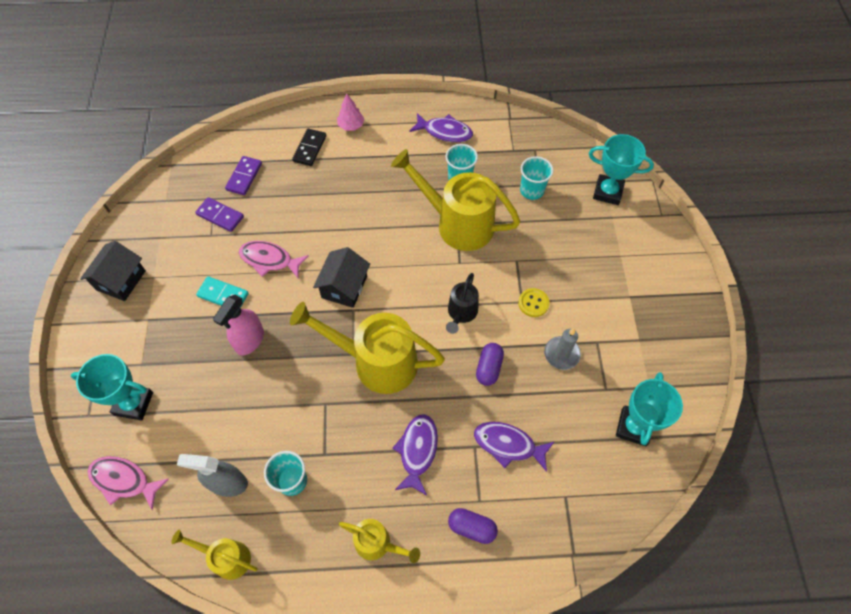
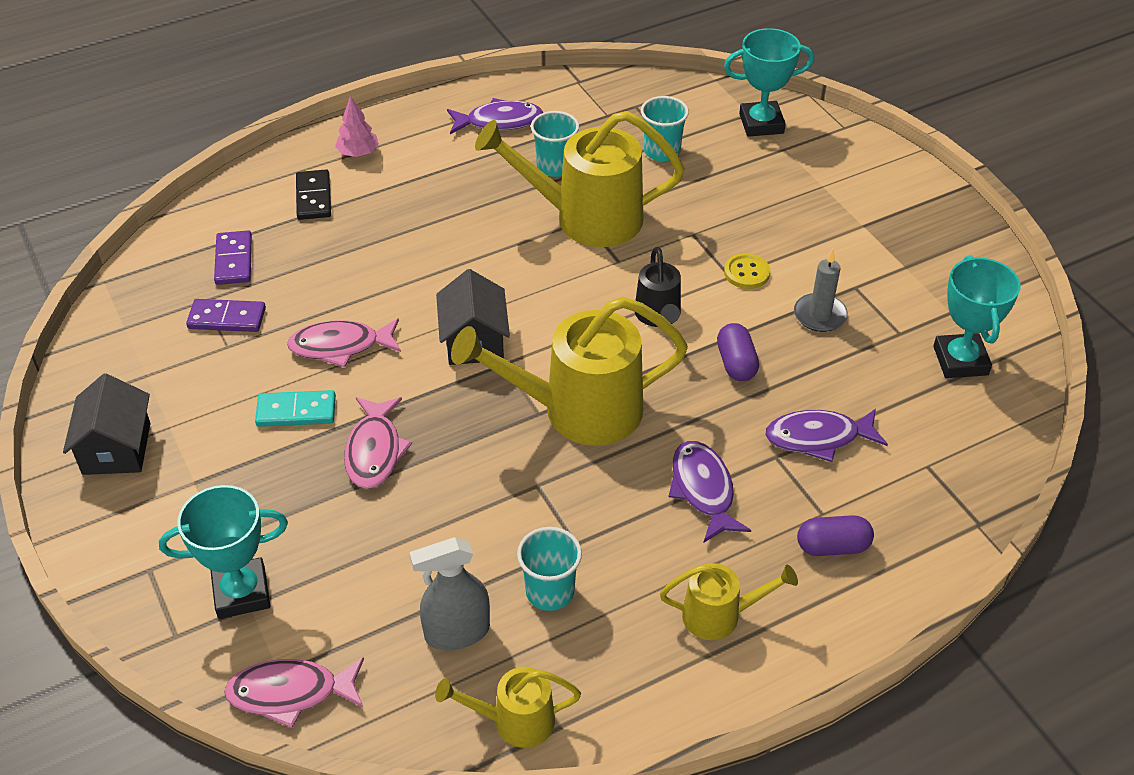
camera: 25 degrees left, 15 degrees down
(249, 340) = (374, 451): pink spray bottle -> pink fish

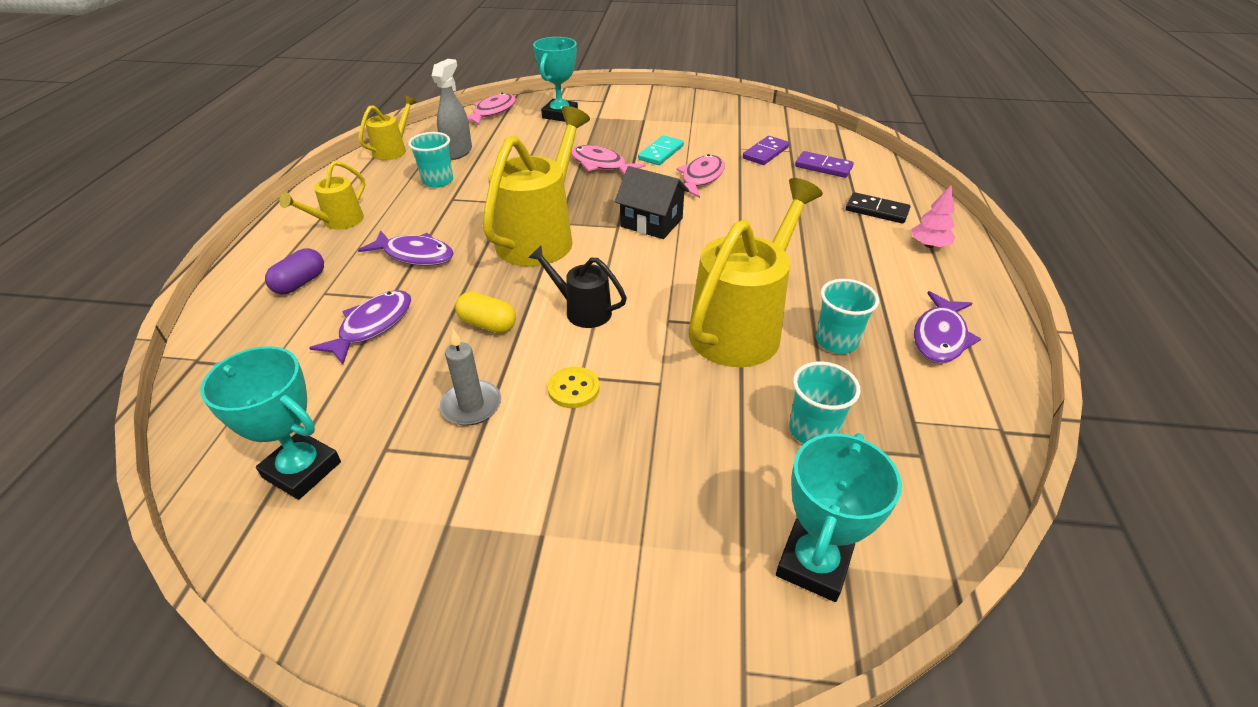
camera: 125 degrees right, 5 degrees down
(116, 448) = (691, 108): black house -> none
(736, 363) = (488, 324): purple capsule -> yellow capsule

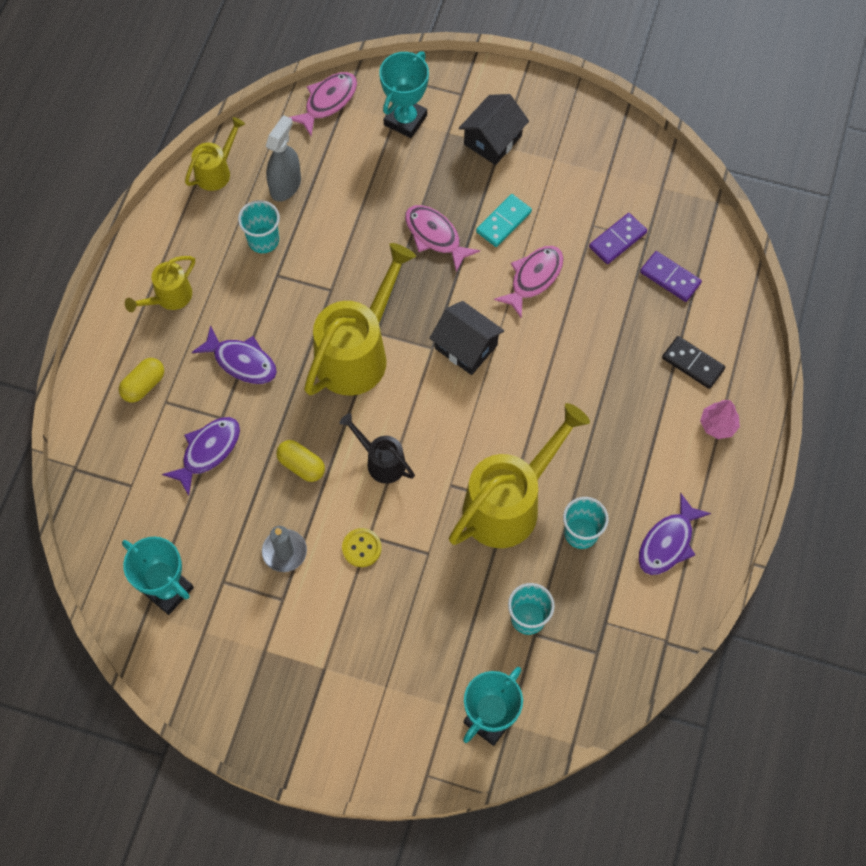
camera: 10 degrees right, 25 degrees up
(300, 283) = (144, 385): purple capsule -> yellow capsule
(636, 117) = (493, 140): none -> black house

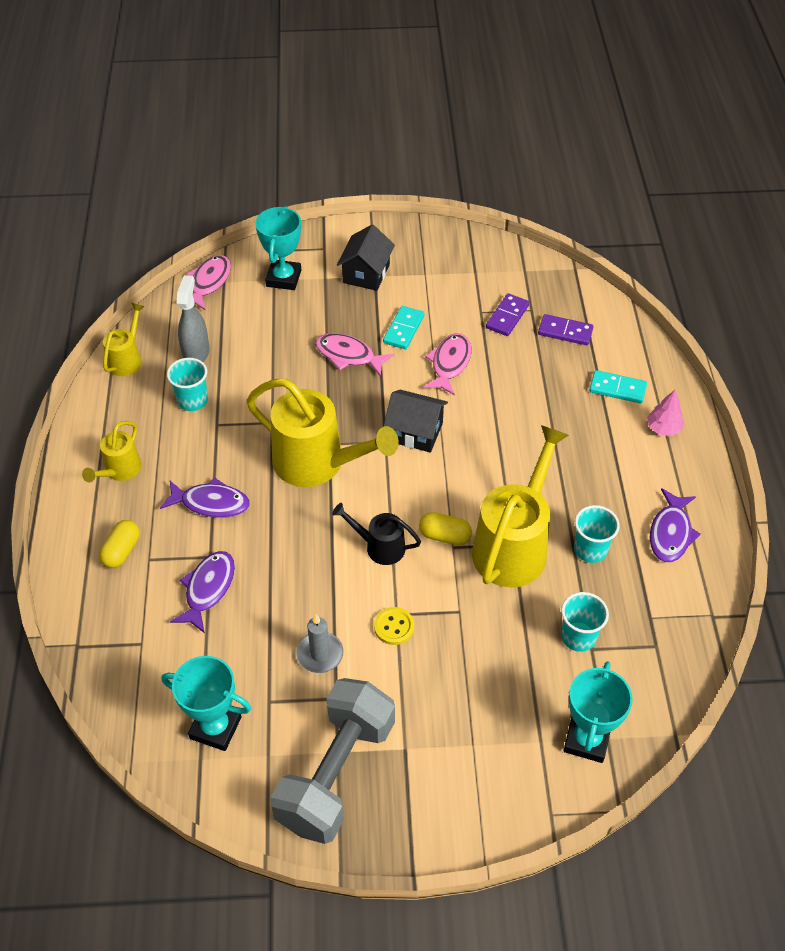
camera: 20 degrees left, 15 degrees down
(256, 670) = (336, 773): none -> grey dumbbell
(301, 465) = (305, 573): yellow capsule -> yellow capsule (444, 536)
(358, 352) = (318, 464): yellow watering can -> yellow watering can turned 105 degrees clockwise
(692, 364) = (617, 389): black domino -> turquoise domino

